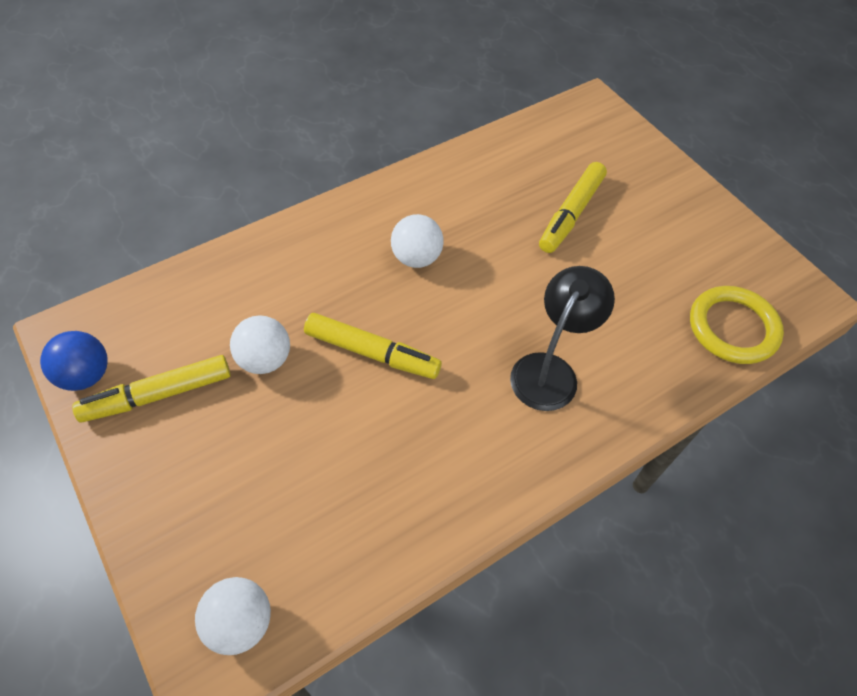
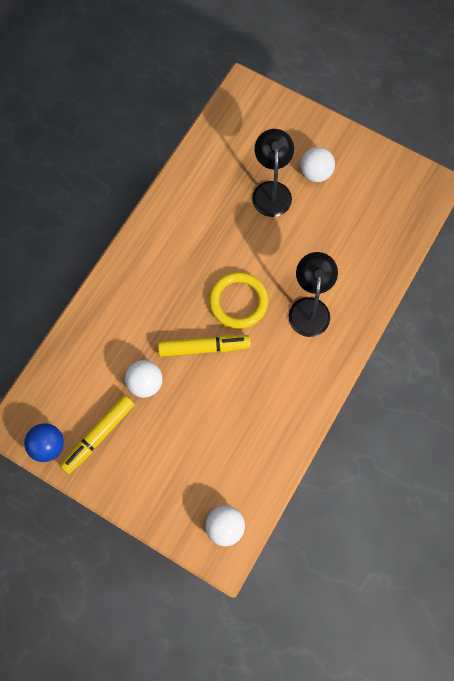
camera: 25 degrees left, 15 degrees up
(416, 258) = (194, 270): white ball -> white ball (315, 173)
(571, 214) = (271, 191): yellow marker -> black lamp
(733, 328) = (398, 228): yellow ring -> yellow ring (238, 302)

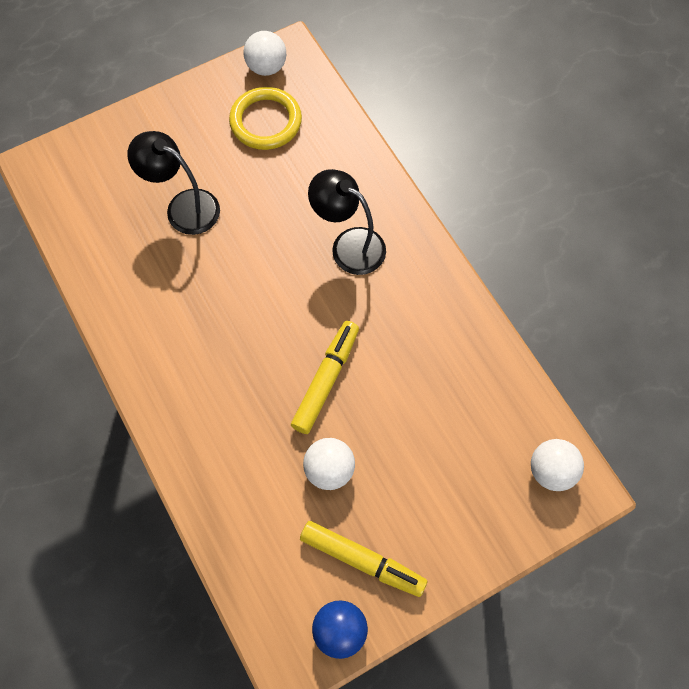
camera: 60 degrees left, 5 degrees down
(98, 435) = (362, 560): yellow marker -> yellow marker turned 45 degrees counterclockwise
(238, 302) = (294, 313): yellow ring -> yellow ring (266, 121)
(315, 173) = (194, 152): white ball -> white ball (266, 67)

